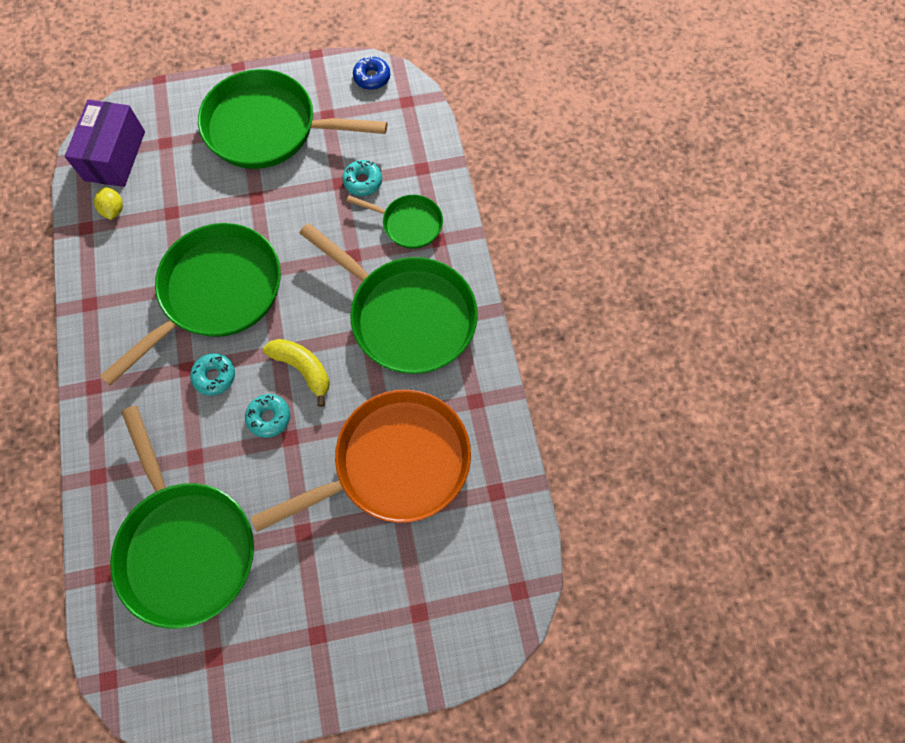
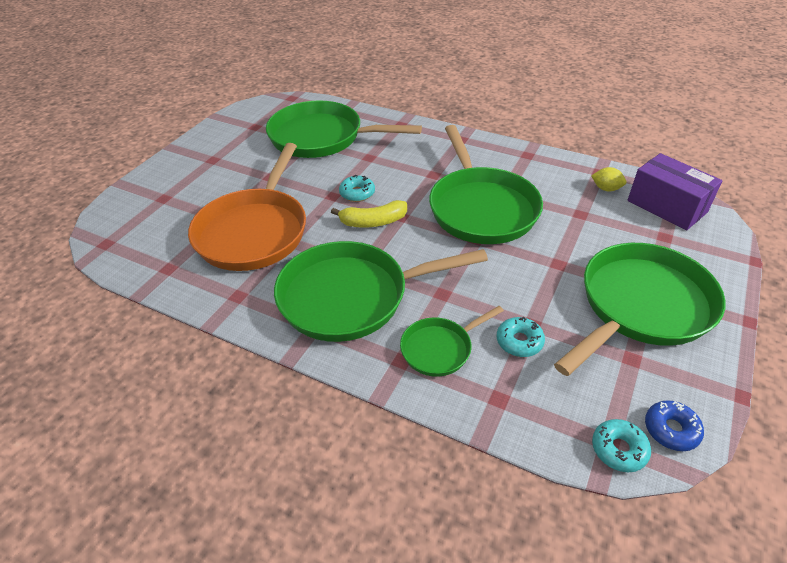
camera: 130 degrees right, 25 degrees down
(214, 376) = (414, 183): turquoise donut -> turquoise donut (619, 449)

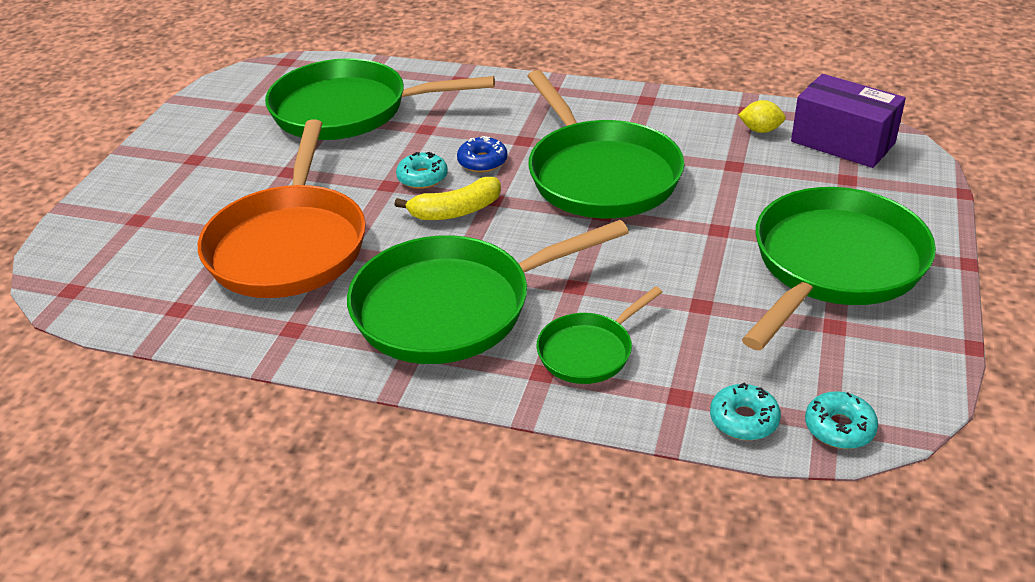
camera: 10 degrees left, 5 degrees down
(519, 341) = (690, 328): turquoise donut -> turquoise donut (744, 419)
(671, 430) = (897, 396): blue donut -> blue donut (482, 161)

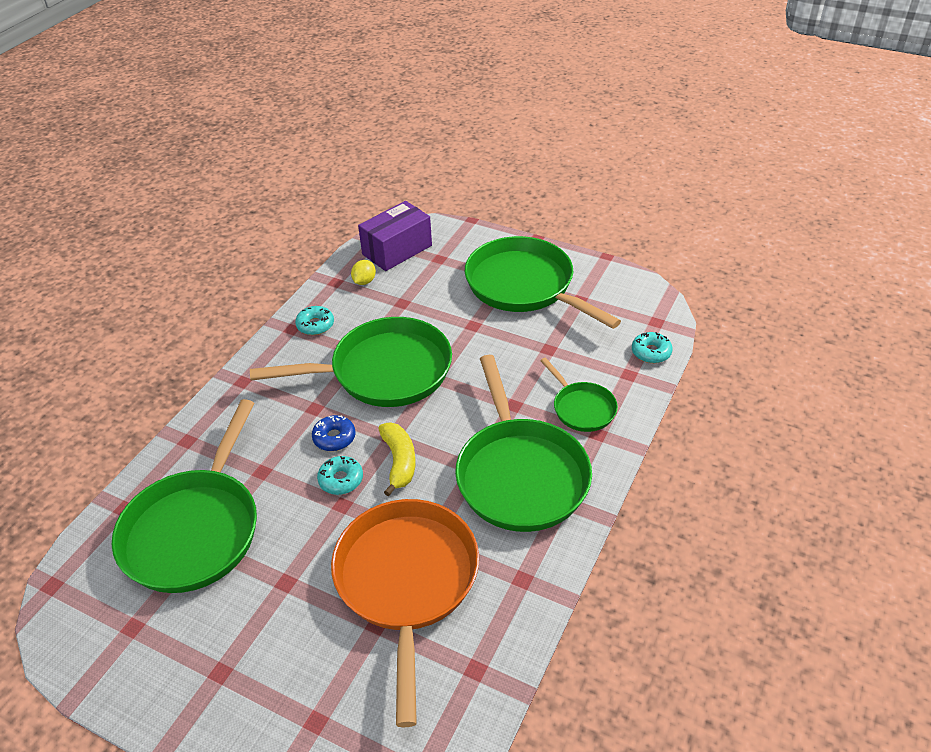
camera: 80 degrees left, 5 degrees up
(289, 245) = (407, 581): orange pan -> orange pan turned 105 degrees counterclockwise
(839, 427) = (661, 318): turquoise donut -> turquoise donut (315, 325)

